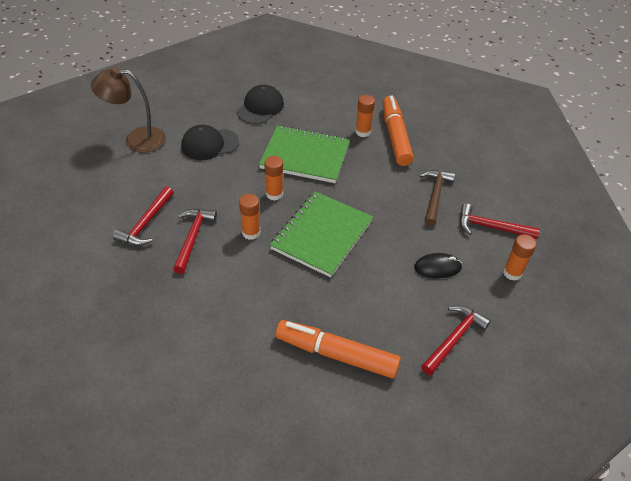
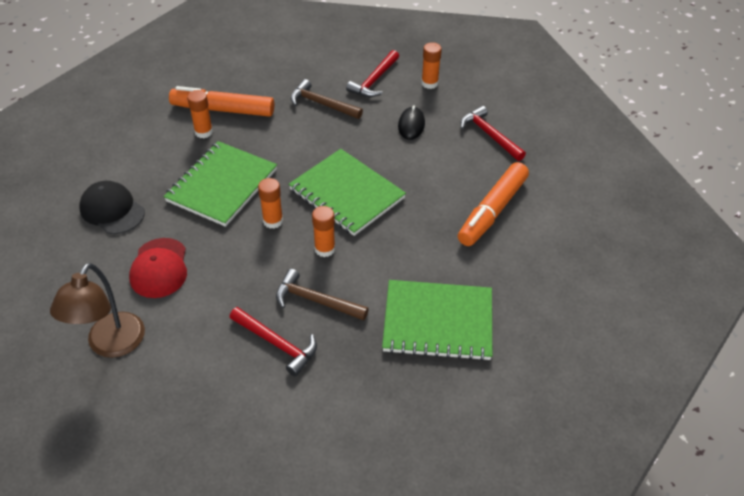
camera: 75 degrees left, 0 degrees up
(181, 326) = (438, 322): none -> green notebook
(193, 238) = (316, 300): red hammer -> brown hammer
(209, 144) = (159, 268): black cap -> red cap

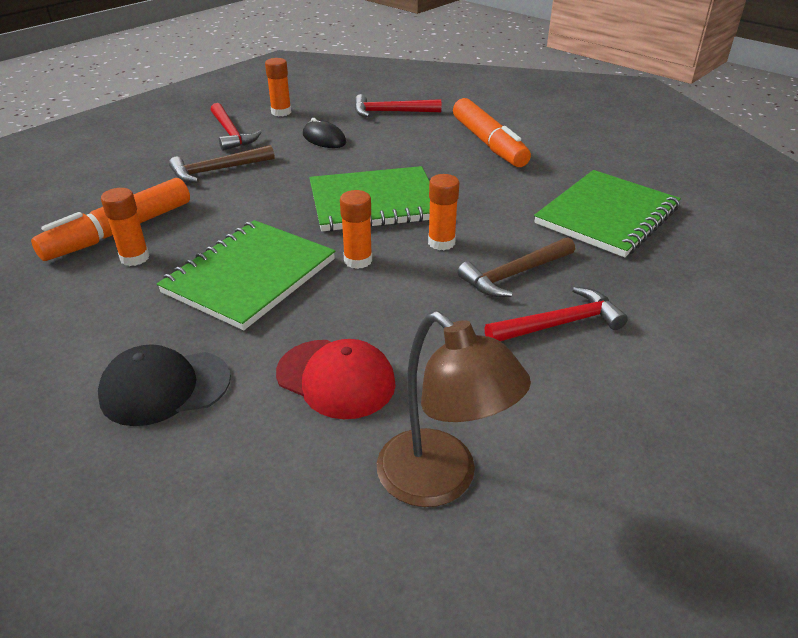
camera: 55 degrees left, 10 degrees down
(222, 185) = (250, 276): green notebook -> green notebook turned 60 degrees clockwise

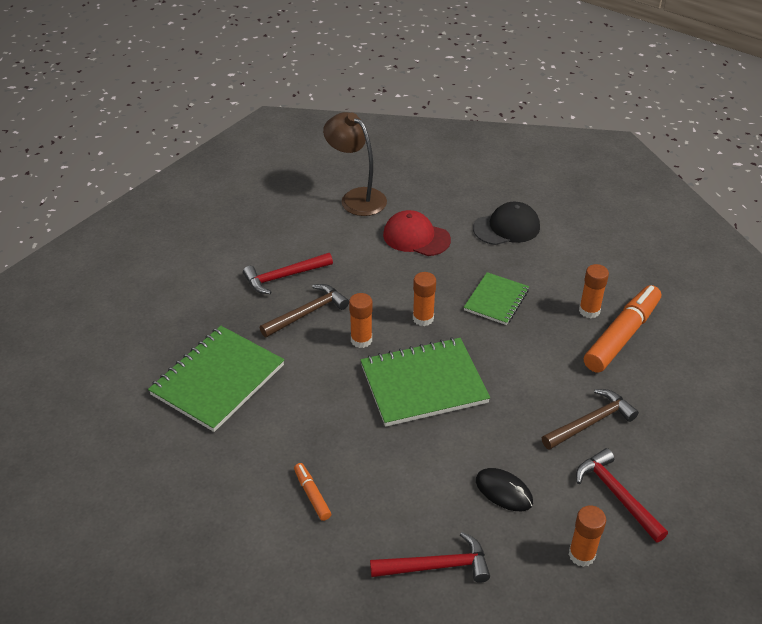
camera: 175 degrees right, 5 degrees up
(250, 276) = (496, 300): green notebook -> green notebook, size x0.59
(488, 143) = (312, 495): orange marker -> orange marker, size x0.46

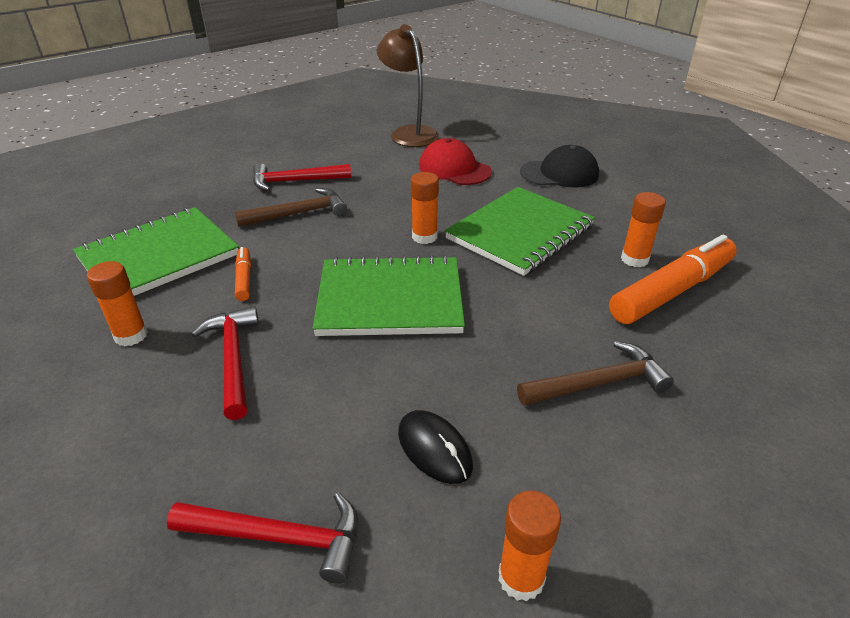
camera: 15 degrees right, 5 degrees down
(312, 495) = (172, 397): orange marker -> orange marker (244, 279)
(361, 340) = (342, 245): orange glue stick -> orange glue stick (131, 335)
(496, 300) = (520, 233): green notebook -> green notebook, size x1.69
(616, 495) = (610, 492): red hammer -> red hammer (233, 359)

